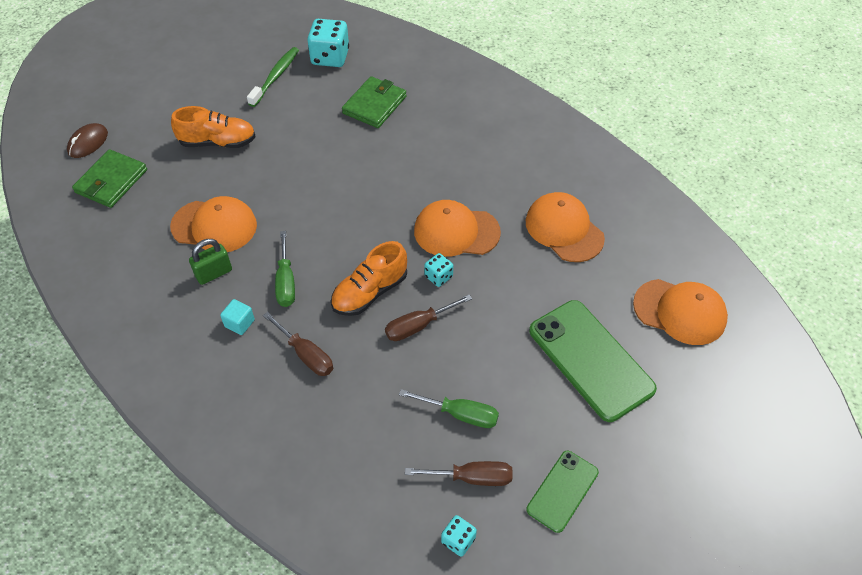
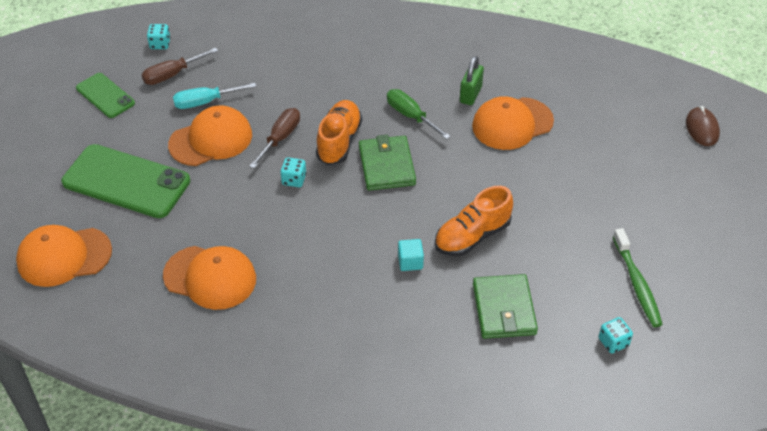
camera: 145 degrees right, 5 degrees down
(111, 181) = (636, 112): green wallet -> green wallet (386, 166)
(218, 142) = (600, 188): orange shoe -> orange shoe (472, 236)
(239, 323) = (413, 76): turquoise cube -> turquoise cube (410, 262)
(306, 355) = (346, 82): brown screwdriver -> none
(330, 57) = (613, 342): turquoise dice -> turquoise dice, size x0.52
(456, 231) = (309, 223): orange cap -> orange cap (211, 140)
(460, 414) = (205, 102): green screwdriver -> turquoise screwdriver
(562, 491) = (105, 96): green phone -> green phone turned 45 degrees counterclockwise

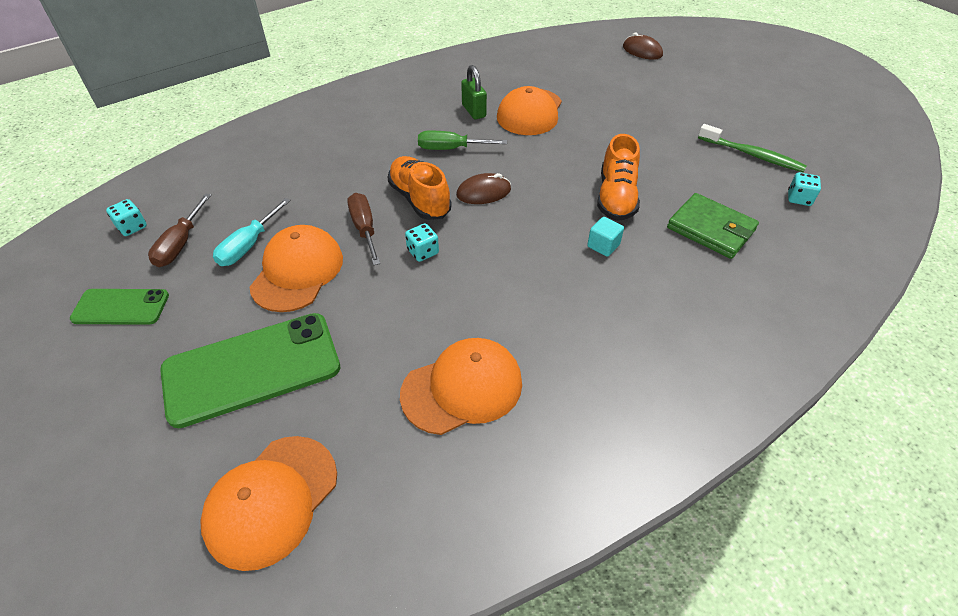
camera: 45 degrees left, 0 degrees up
(386, 166) = (483, 192): green wallet -> brown mouse

